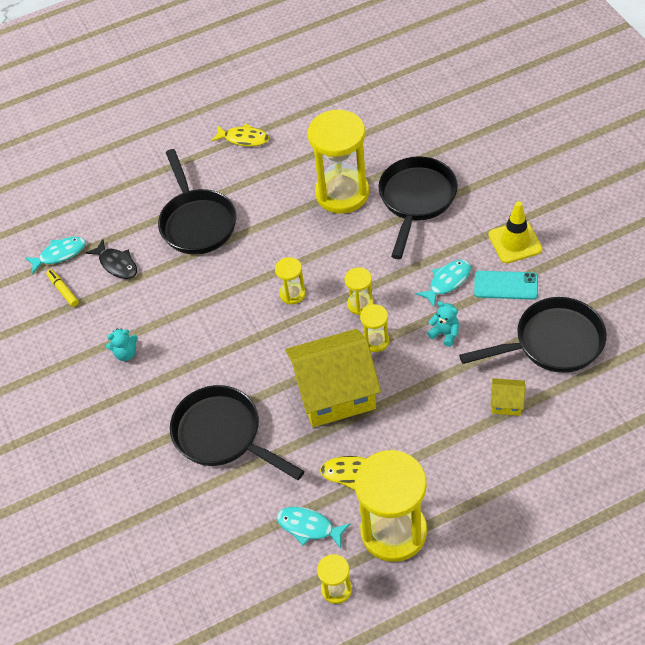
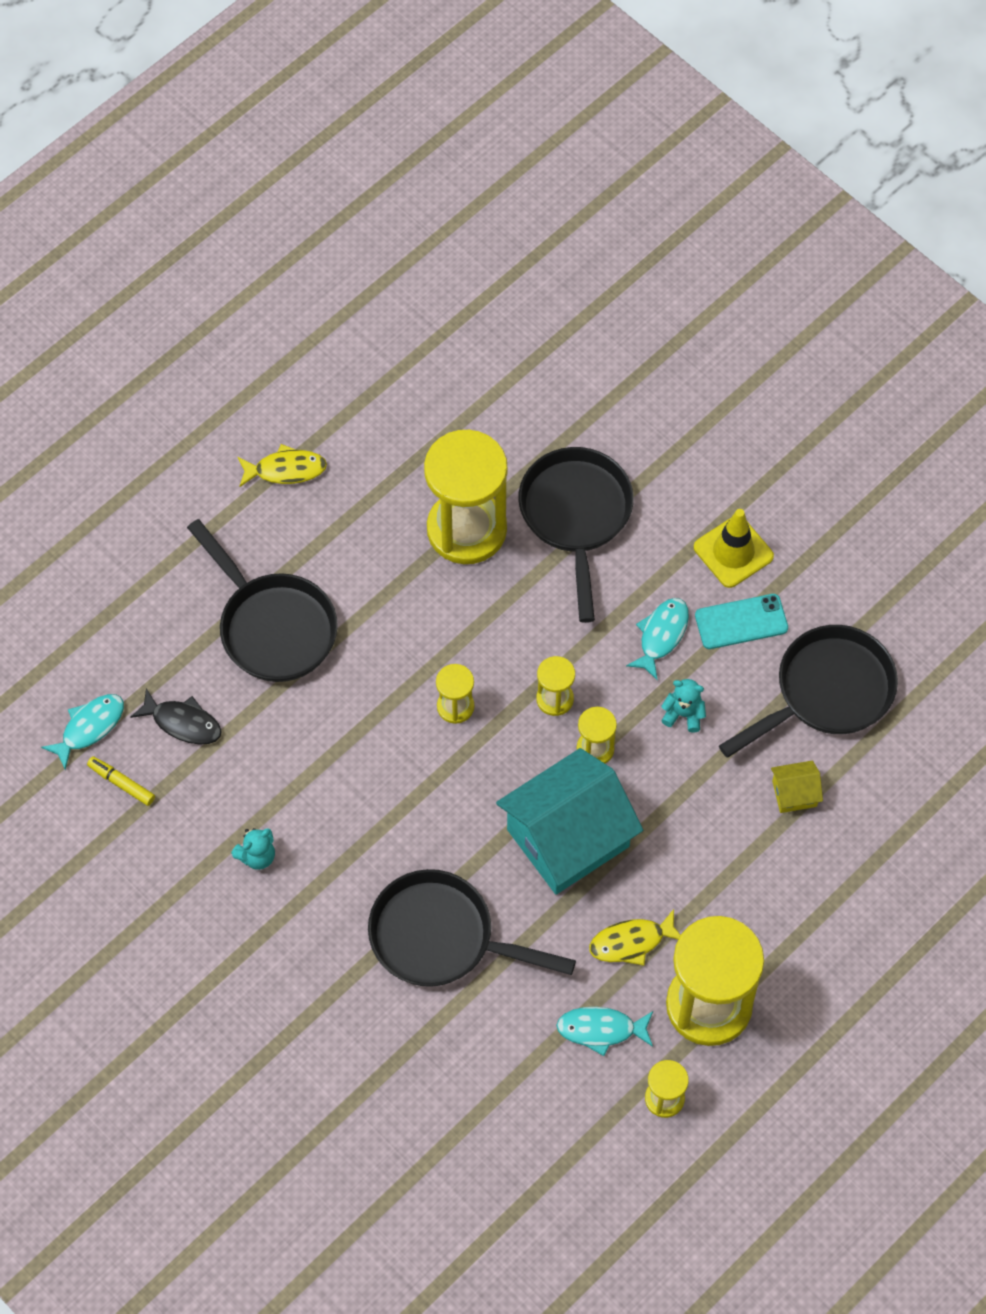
camera: 25 degrees left, 10 degrees up
(335, 393) = (568, 838): yellow house -> turquoise house

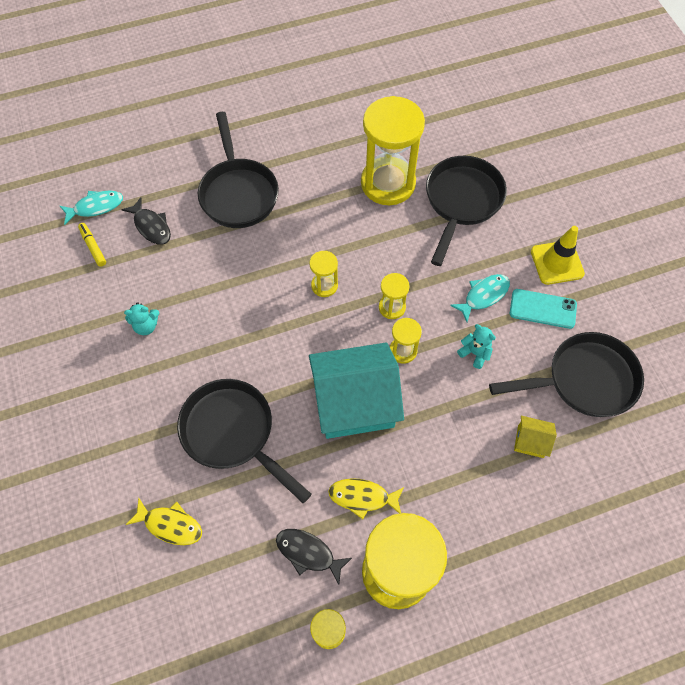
camera: 25 degrees right, 0 degrees up
(286, 470) = (297, 110): yellow fish -> yellow fish (170, 525)
(601, 1029) = (308, 553): turquoise fish -> black fish

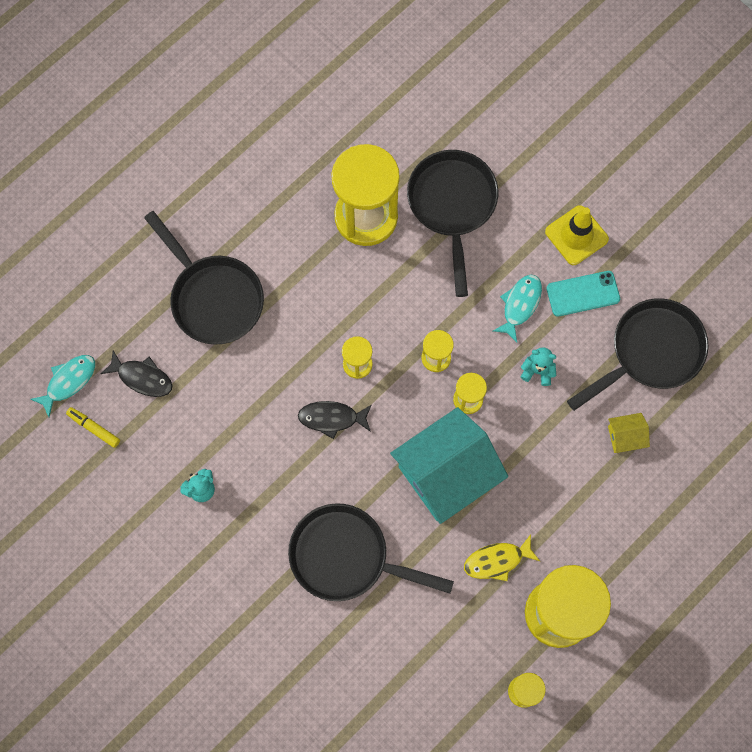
camera: 25 degrees left, 10 degrees up
(170, 525) = (335, 668): yellow fish -> none
(308, 553) = (473, 634): black fish -> black fish (332, 418)

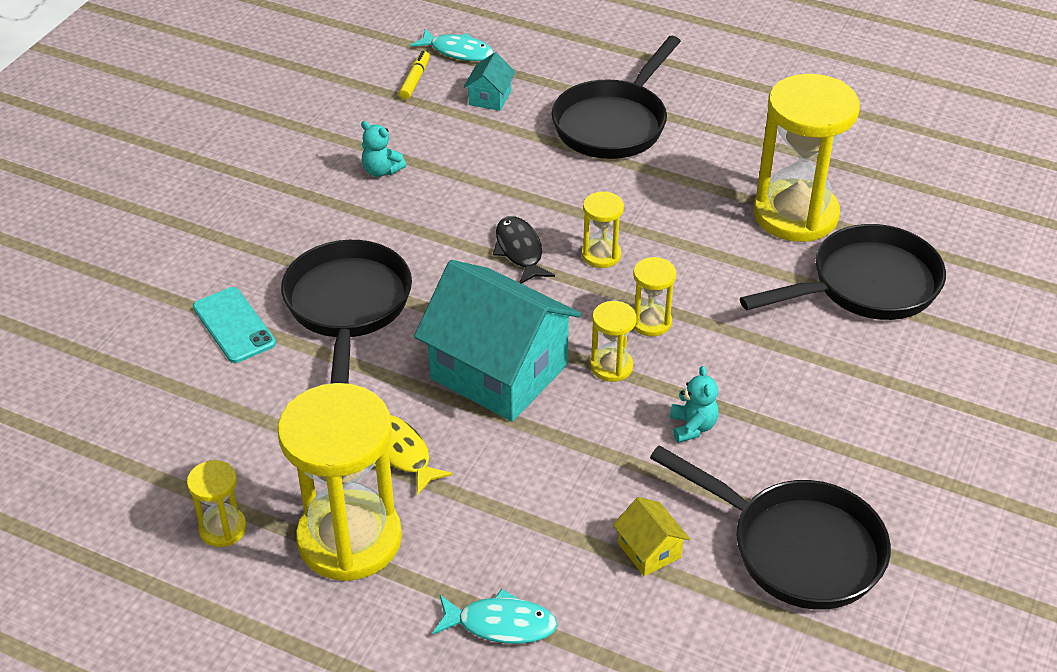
camera: 70 degrees right, 30 degrees down
(142, 377) = (490, 98): black fish -> turquoise house
(520, 305) = (775, 385): turquoise fish -> turquoise fish (500, 624)
(576, 235) = (915, 418): yellow traffic cone -> none
(583, 293) = (835, 447): turquoise phone -> turquoise phone (234, 325)

